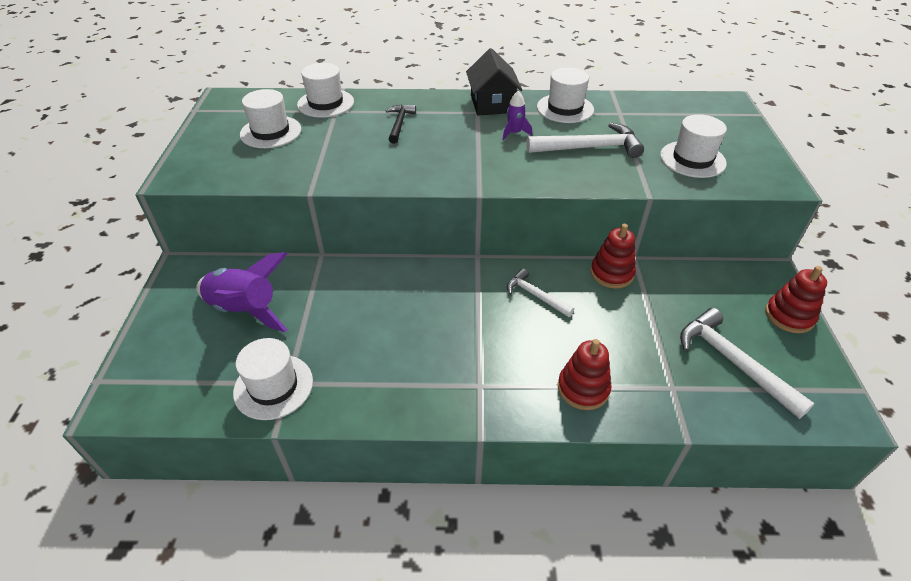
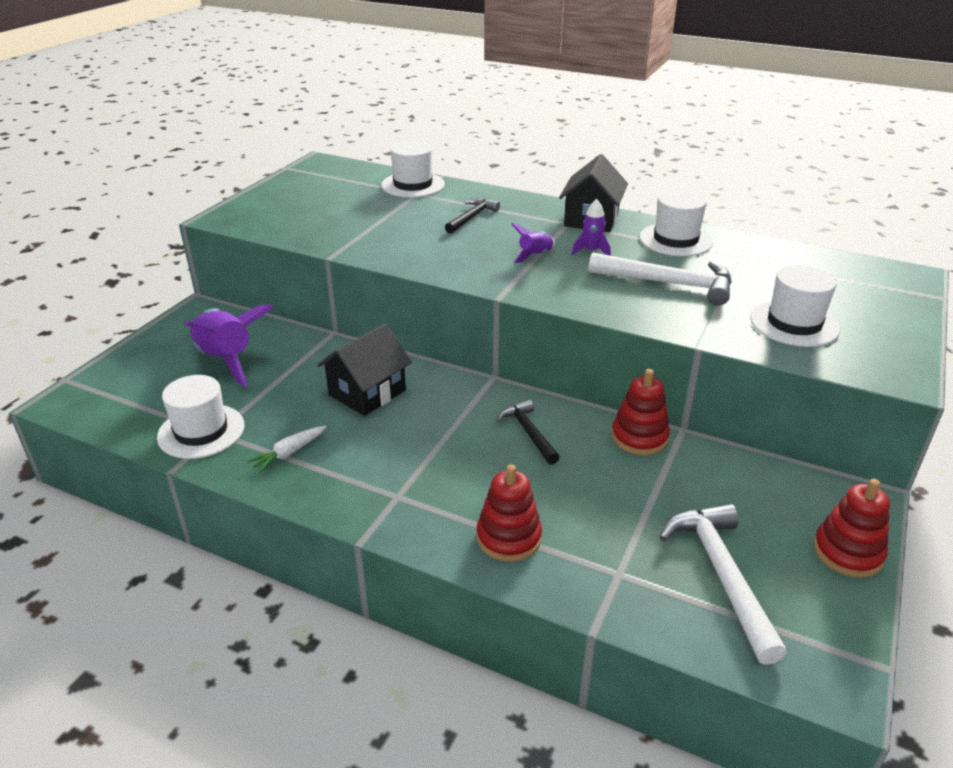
camera: 25 degrees right, 10 degrees down
(271, 132) = (338, 199): white hat -> none
(366, 379) = (289, 453): none -> white carrot
(390, 301) = (367, 392): none -> black house
(476, 148) = (535, 256): none -> purple rocket
(535, 295) = (528, 432): white hammer -> black hammer

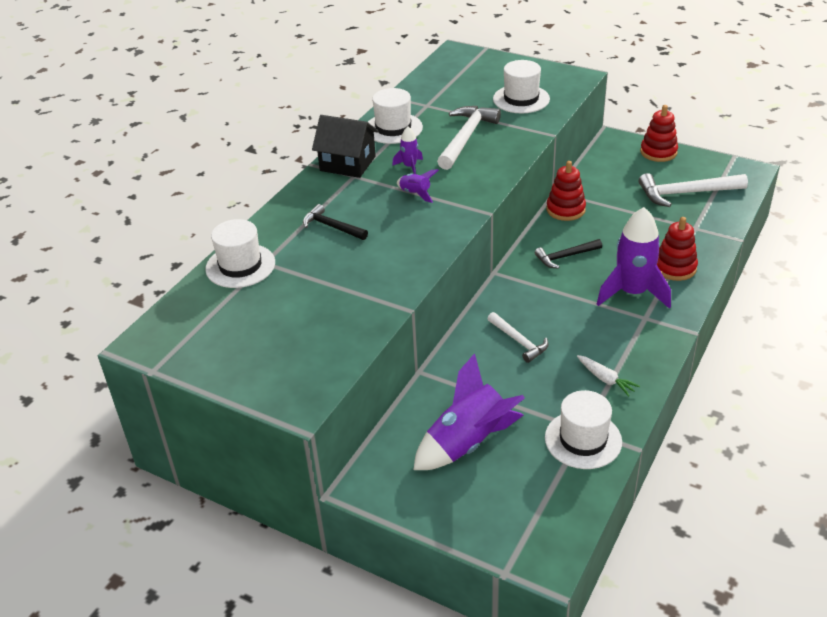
camera: 85 degrees left, 5 degrees up
(367, 392) = (519, 341): black house -> white hammer
(450, 488) = (632, 293): none -> purple rocket

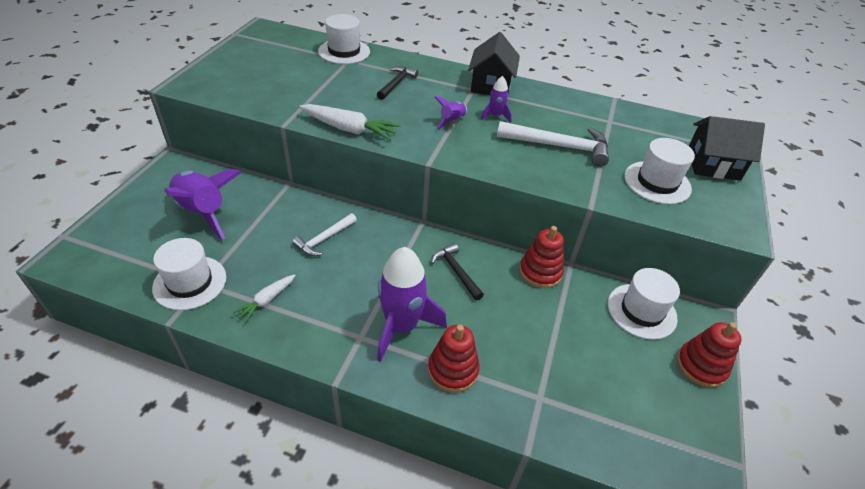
camera: 75 degrees right, 5 degrees up
(393, 128) = (558, 104): white hat -> white hat (641, 311)
(424, 262) = (349, 129): none -> white carrot
(497, 69) = (713, 165): none -> black house
(686, 193) = (615, 392): white hammer -> none

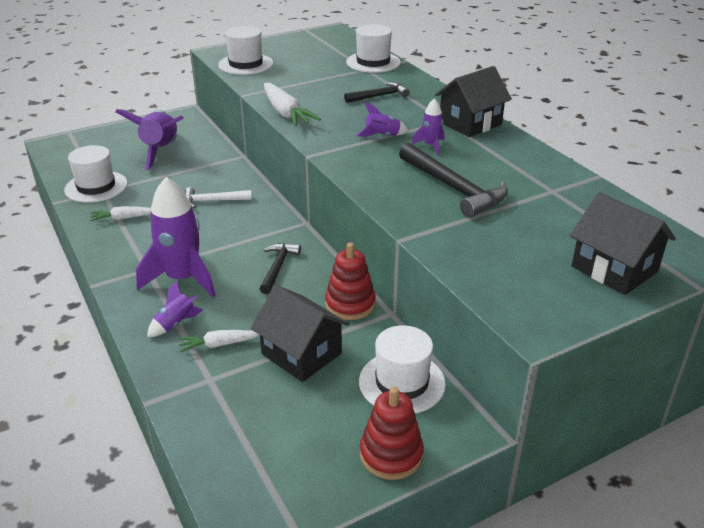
camera: 45 degrees right, 10 degrees down
(453, 370) = (175, 324): red stacking toy -> purple rocket
(506, 364) = (219, 345): none -> white carrot
(559, 146) = (454, 188): white hammer -> black hammer
(564, 332) = (301, 354): none -> black house
(657, 182) = (510, 253): white hat -> white hat (245, 64)

